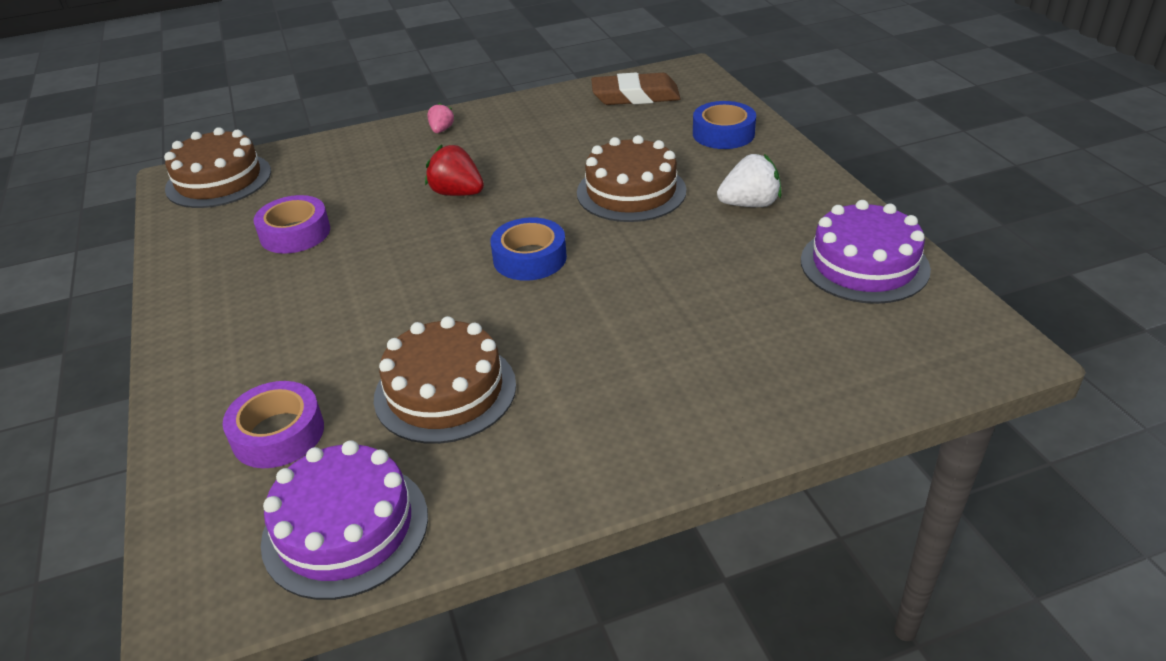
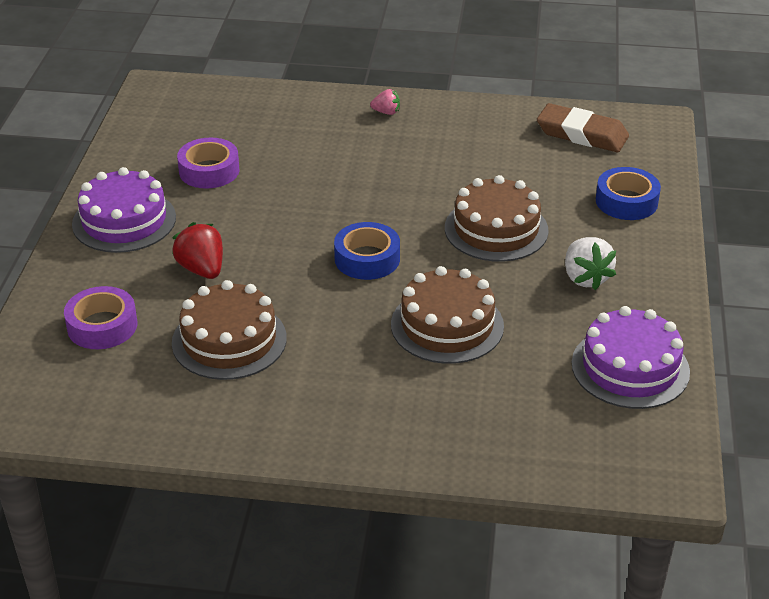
camera: 25 degrees right, 0 degrees up
(218, 180) = (182, 101): brown cake -> brown cake (447, 325)
(345, 528) = (104, 406): purple cake -> purple cake (124, 221)
(441, 130) = (386, 112): pink strawberry -> pink strawberry turned 60 degrees clockwise
(457, 193) = (354, 179): red strawberry -> red strawberry (202, 269)
(749, 204) = (585, 278): white strawberry -> white strawberry turned 60 degrees clockwise

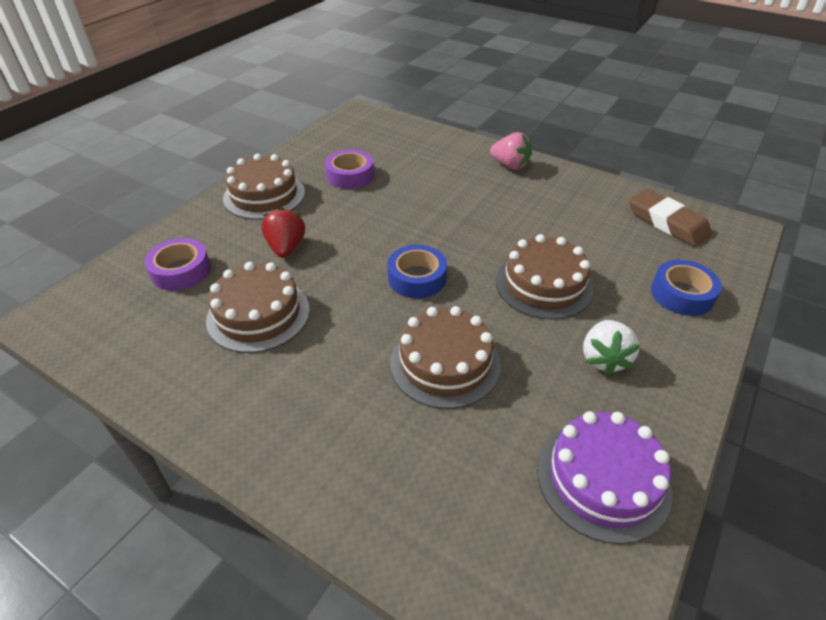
camera: 25 degrees right, 5 degrees up
(124, 221) = (264, 195): purple cake -> brown cake
(386, 112) = (510, 165): pink strawberry -> pink strawberry, size x1.71

